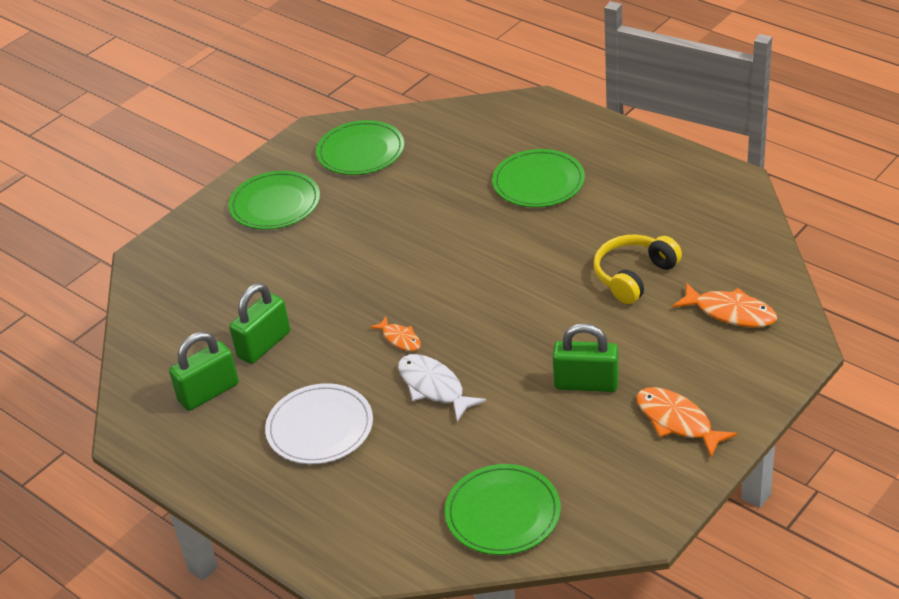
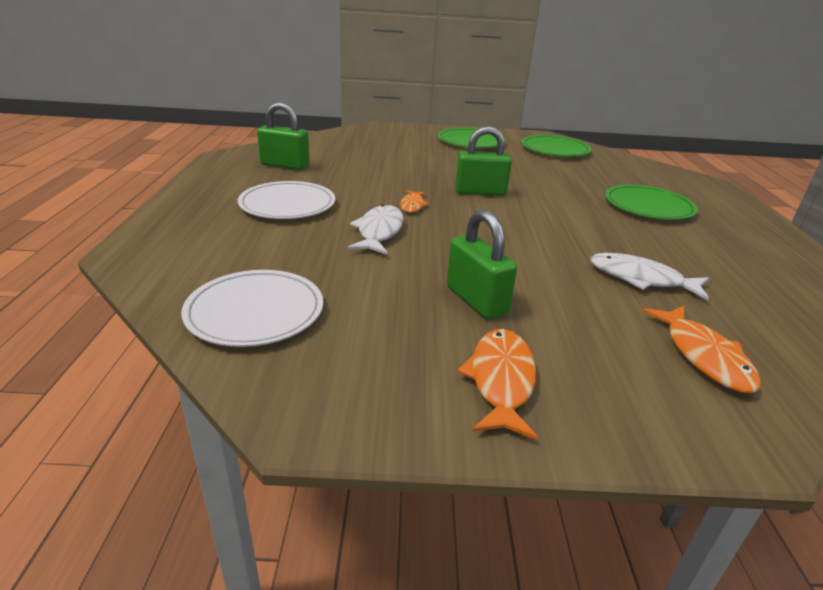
camera: 45 degrees right, 10 degrees down
(264, 344) = (347, 168): green padlock -> green padlock (480, 192)
(503, 513) = (255, 311): green plate -> white plate
(634, 276) = (641, 279): yellow headphones -> white fish

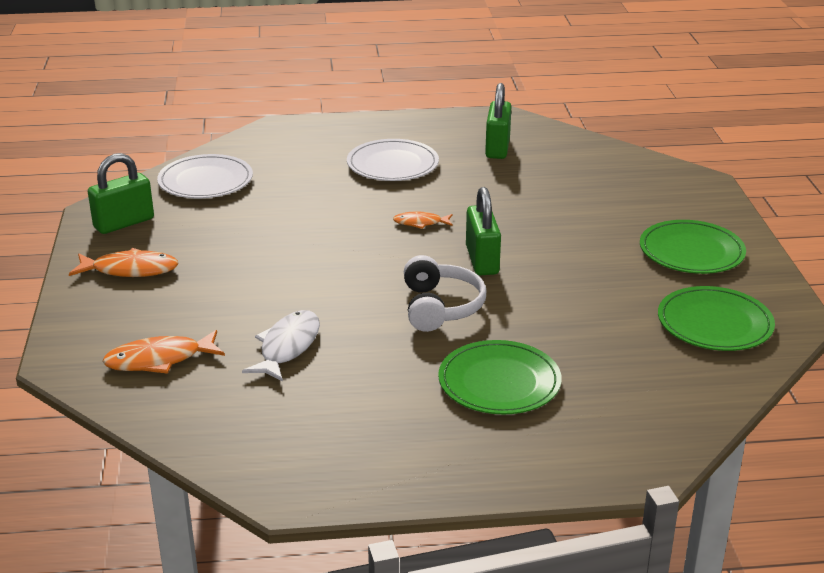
camera: 85 degrees right, 0 degrees up
(379, 232) = (348, 211): white fish -> none
(476, 300) = (233, 260): green padlock -> green padlock (124, 223)
(554, 213) = (440, 307): none -> white headphones

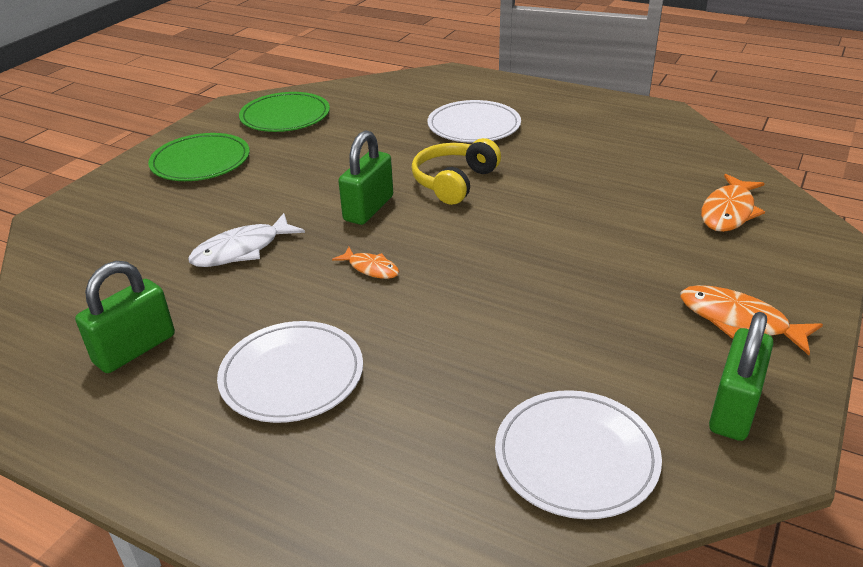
camera: 145 degrees left, 5 degrees up
(124, 223) = (734, 408): green padlock -> green padlock turned 60 degrees counterclockwise
(159, 360) = (729, 212): orange fish -> orange fish turned 105 degrees clockwise
(287, 347) = (608, 190): white fish -> white fish (242, 250)
(440, 307) = (454, 182): white headphones -> yellow headphones
(499, 382) = (474, 126): green plate -> white plate

